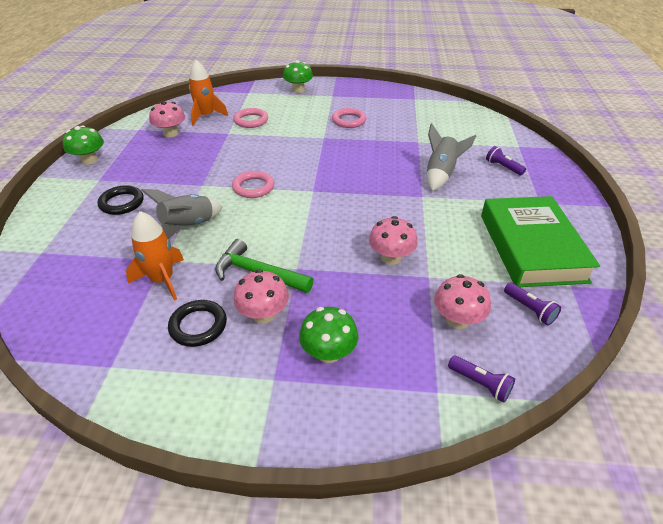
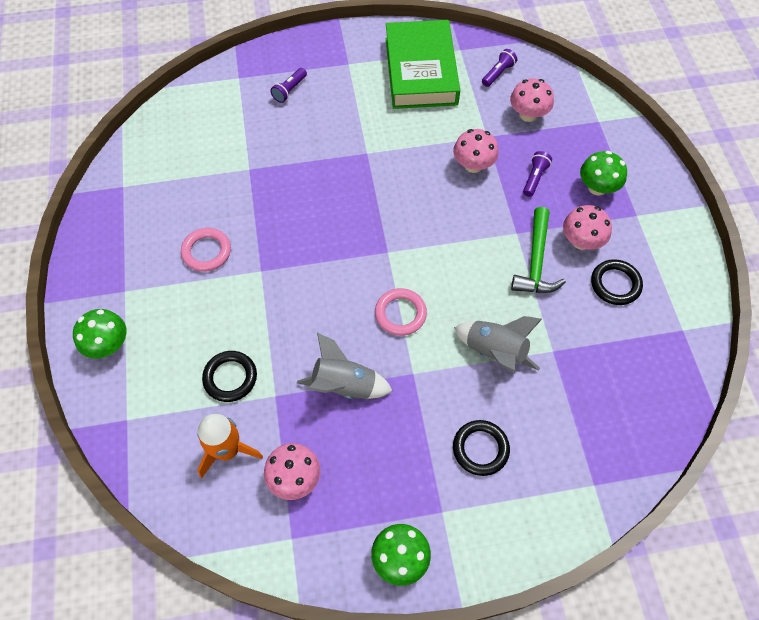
camera: 105 degrees left, 20 degrees up
(162, 280) = (579, 338): orange rocket -> none
(251, 121) = (230, 378): pink ring -> black ring
(441, 175) = (320, 141): grey rocket -> grey rocket (344, 385)
(480, 384) = (581, 99): purple flashlight -> purple flashlight (534, 178)
(531, 247) = (421, 71): green book -> green book turned 75 degrees counterclockwise

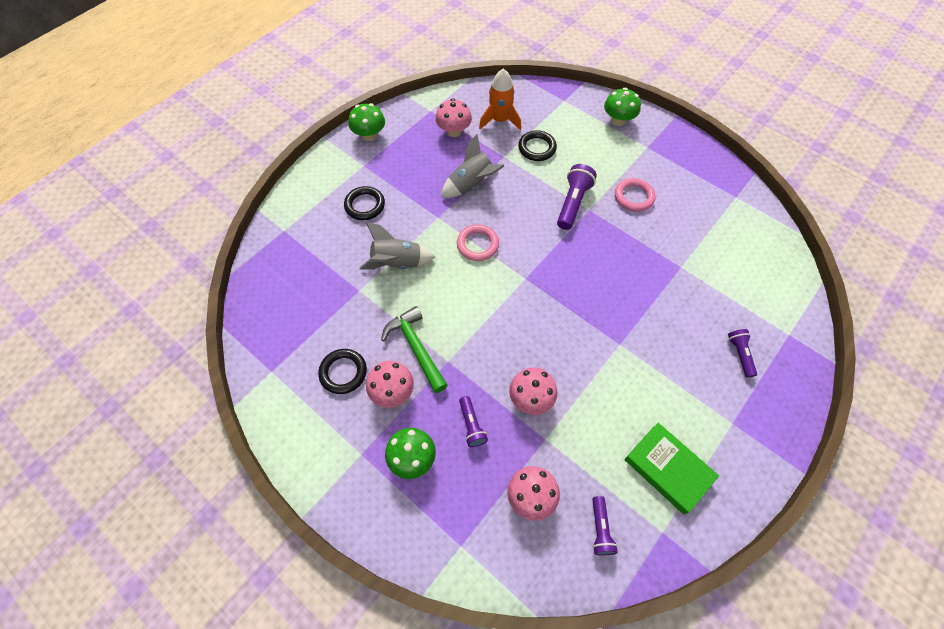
camera: 140 degrees right, 0 degrees up
(268, 288) = (573, 203): none -> purple flashlight
(421, 71) = (668, 469): green book -> green book, size x0.64

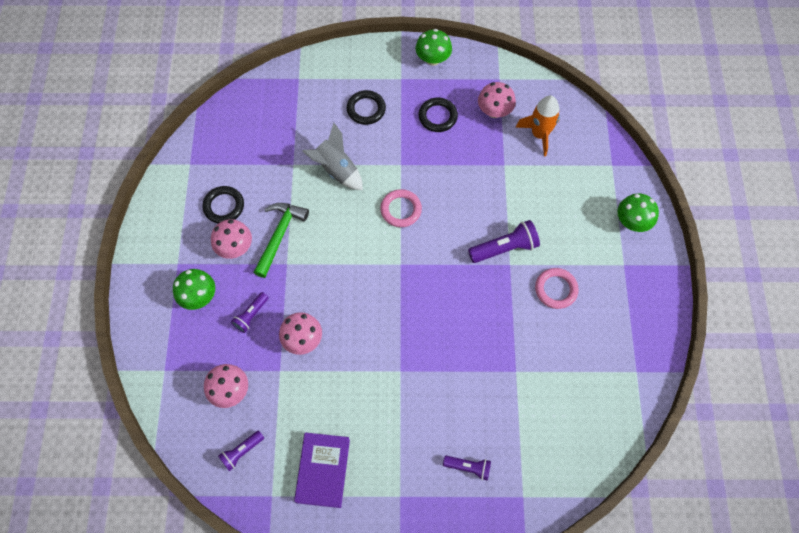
camera: 50 degrees right, 5 degrees up
(471, 185) = (452, 163): grey rocket -> none
(537, 148) = (537, 182): black ring -> black ring (437, 116)
(668, 469) = (323, 470): green book -> purple book
(740, 354) = (468, 467): purple flashlight -> purple flashlight turned 60 degrees clockwise

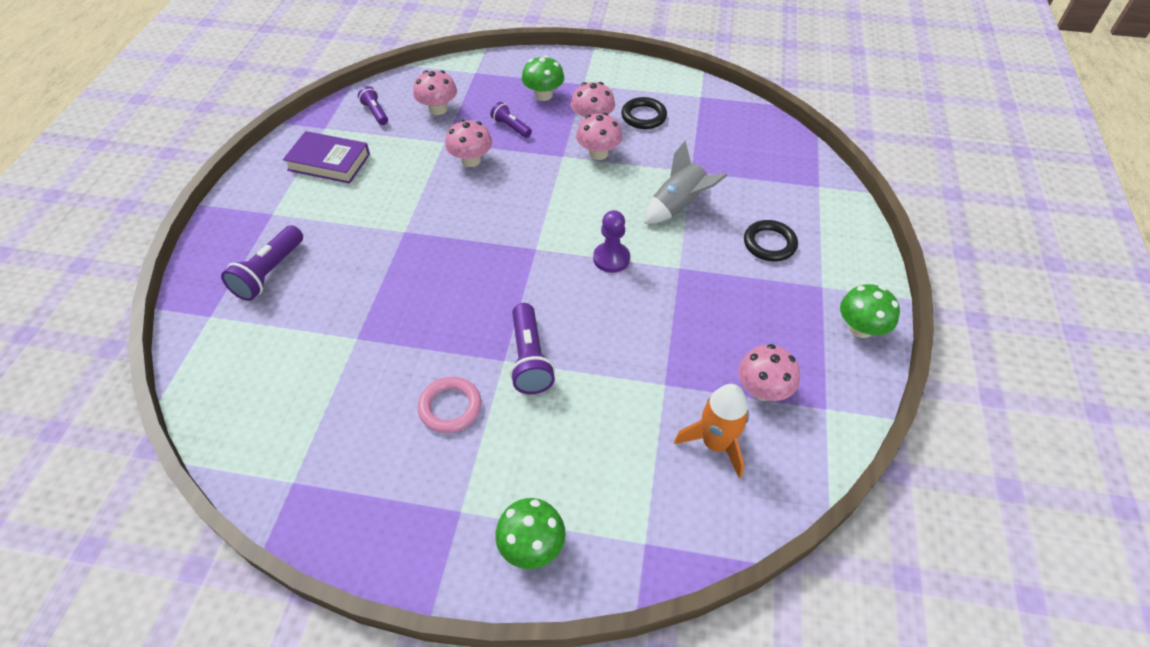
camera: 100 degrees right, 15 degrees down
(279, 236) = (598, 153): green hammer -> pink mushroom
(401, 210) = (611, 258): pink ring -> purple pawn
(437, 116) = (755, 318): black ring -> none
(468, 467) = (269, 273): purple flashlight -> purple flashlight, size x1.64

